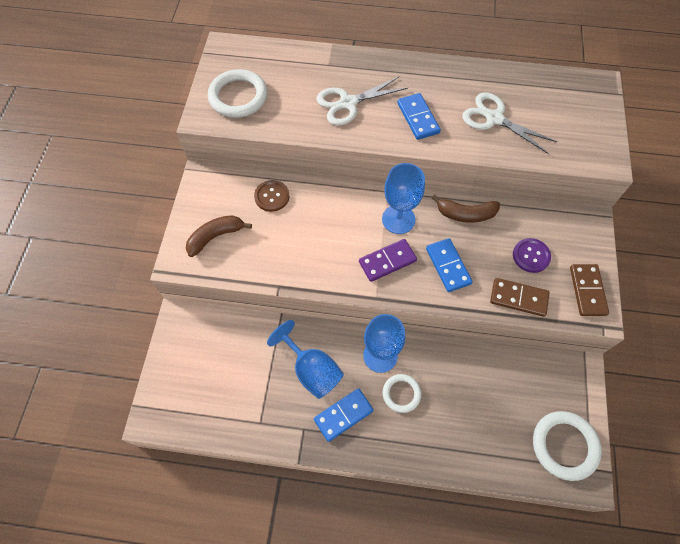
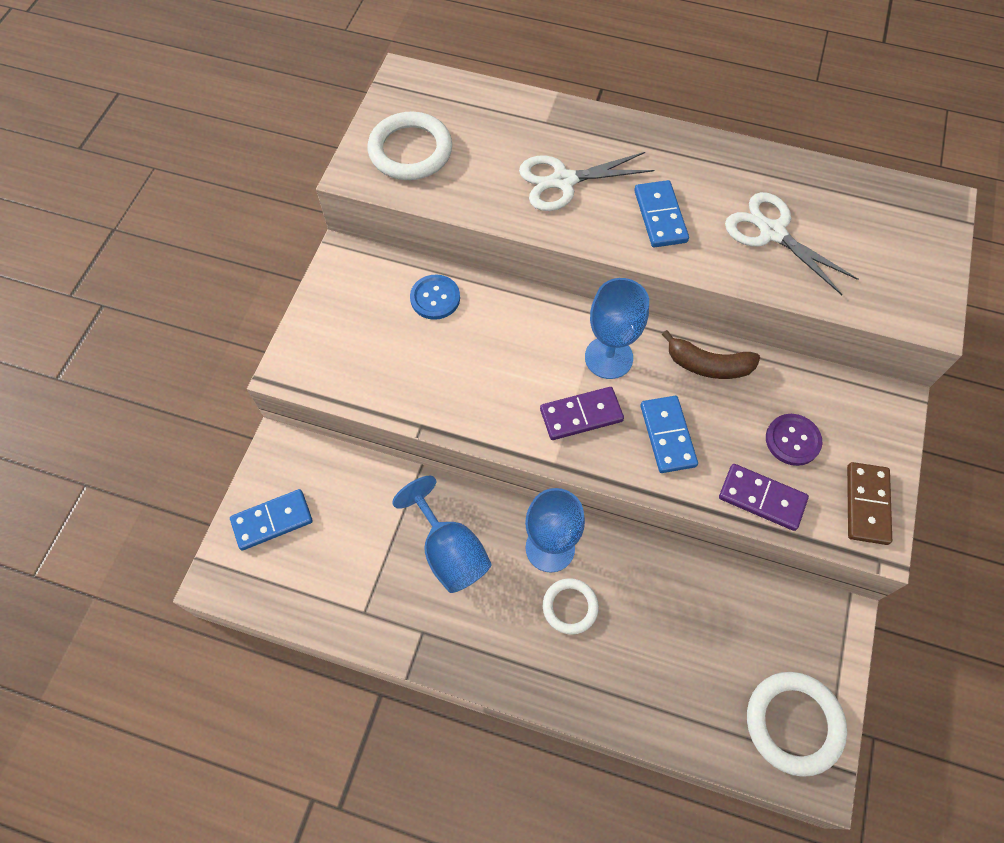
camera: 10 degrees right, 0 degrees up
(215, 237) = (346, 343): brown banana -> none
(272, 196) = (435, 298): brown button -> blue button
(343, 415) = (482, 622): blue domino -> blue domino (272, 520)
(518, 298) = (762, 498): brown domino -> purple domino

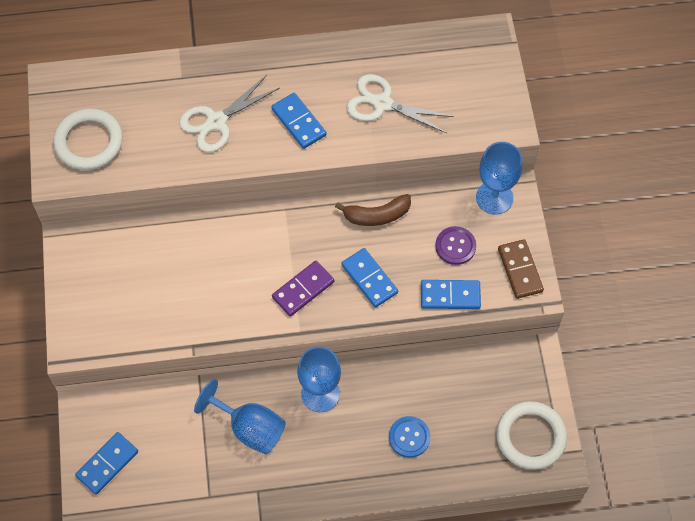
camera: 25 degrees left, 0 degrees up
(435, 298) = (155, 246): blue button -> blue button (409, 437)
(570, 607) = (352, 428): white ring -> none
(608, 357) = (304, 239): blue goblet -> blue goblet (494, 198)
(762, 498) = (450, 295): purple domino -> blue domino

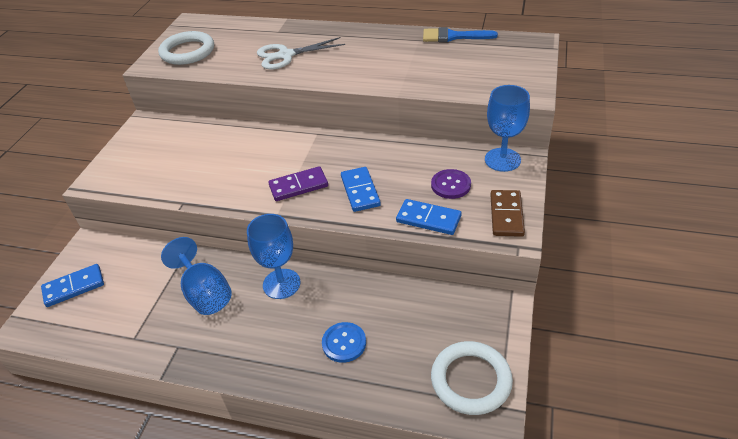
camera: 25 degrees right, 20 degrees down
(298, 122) = (348, 65): blue domino -> none
(377, 215) = (390, 151): brown banana -> none
(382, 103) = (423, 65): white scissors -> none
(396, 44) = (453, 36): none -> blue brush

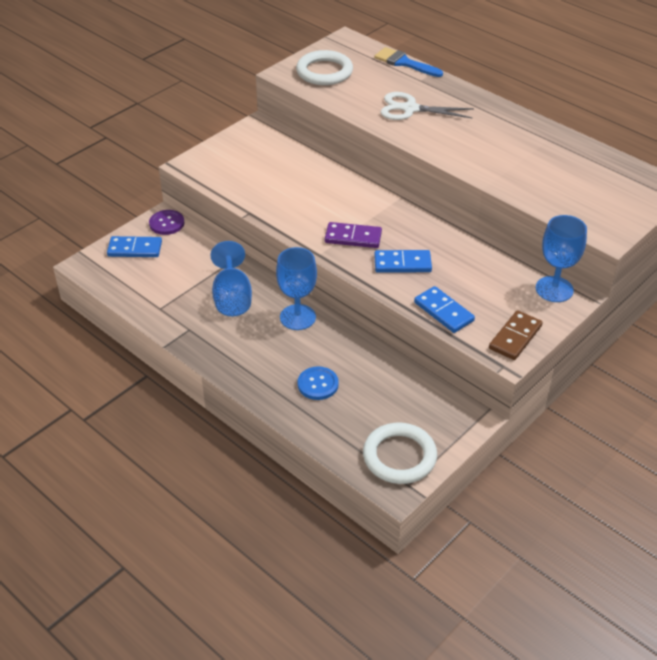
camera: 25 degrees right, 0 degrees up
(360, 191) = (402, 263): blue domino -> blue domino turned 75 degrees clockwise
(451, 185) = (487, 291): purple button -> purple button (167, 223)
(453, 36) = (585, 149): blue brush -> blue brush (404, 63)

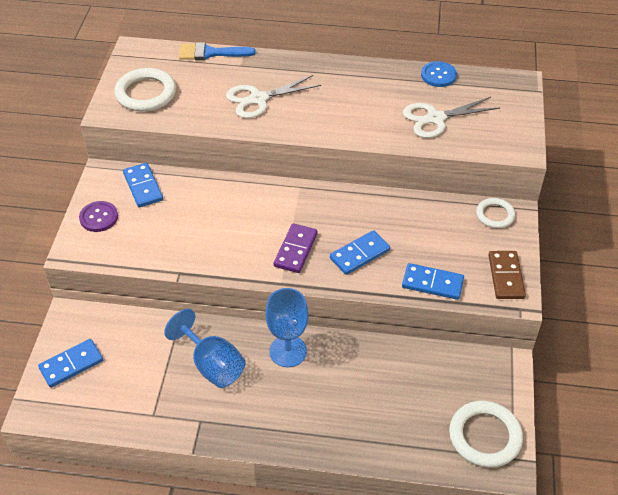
camera: 35 degrees left, 5 degrees up
(167, 223) = (79, 319): purple button -> purple button (99, 217)
(278, 145) = (143, 187): none -> blue domino
(318, 384) = (362, 408): blue button -> blue button (438, 75)
(353, 237) = (295, 250): purple domino -> purple domino turned 45 degrees counterclockwise
(551, 181) = (435, 118): none -> white scissors
(554, 289) = (495, 215): blue goblet -> white ring

